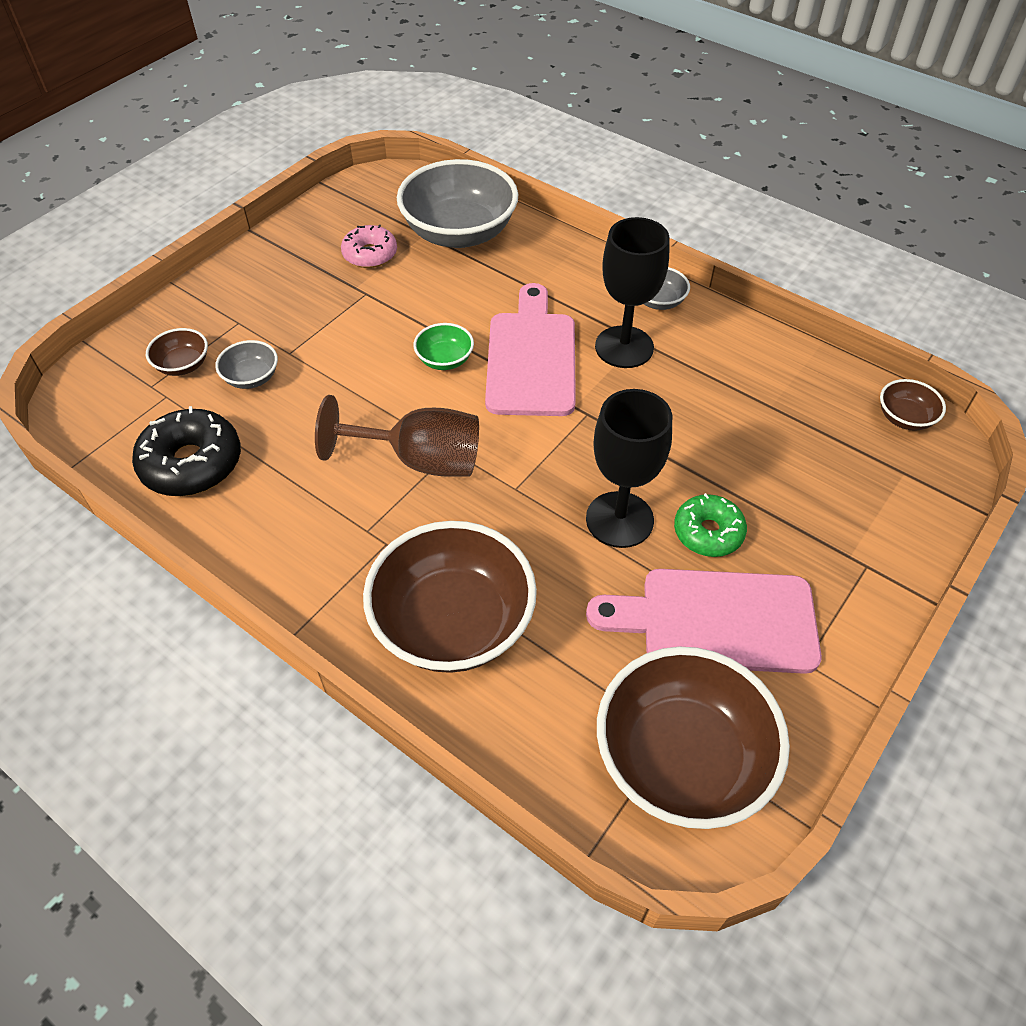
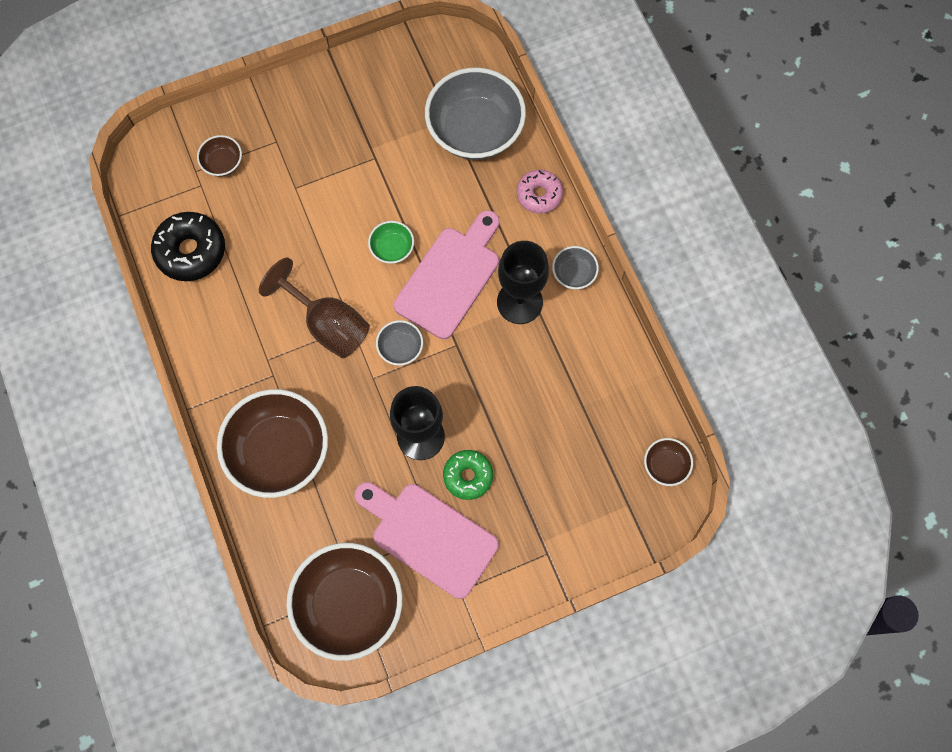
camera: 30 degrees right, 20 degrees up
(251, 378) = (260, 197): grey bowl -> grey bowl (400, 348)
(370, 254) = (398, 120): pink donut -> pink donut (539, 195)

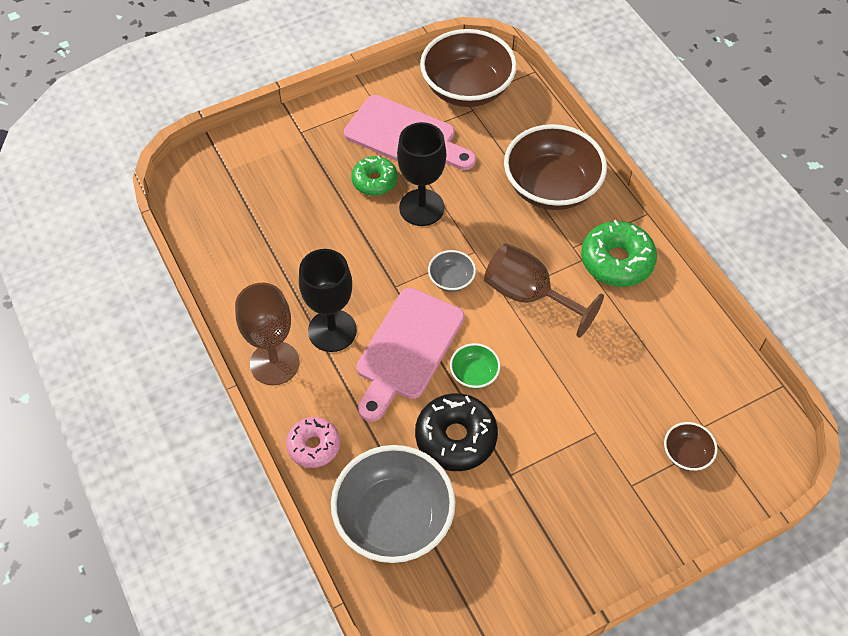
camera: 175 degrees right, 15 degrees down
(191, 251) = (691, 354): black donut -> black donut (456, 437)
(233, 355) = (617, 261): none -> green donut
(573, 273) = (274, 363): grey bowl -> brown goblet
(665, 465) = (190, 201): brown bowl -> none

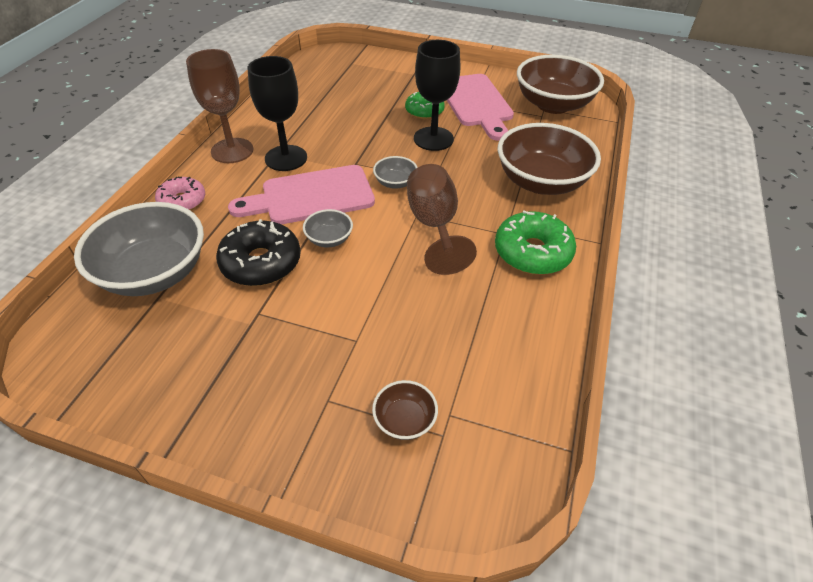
camera: 45 degrees right, 10 degrees down
(474, 374) = (329, 239): green bowl -> grey bowl

